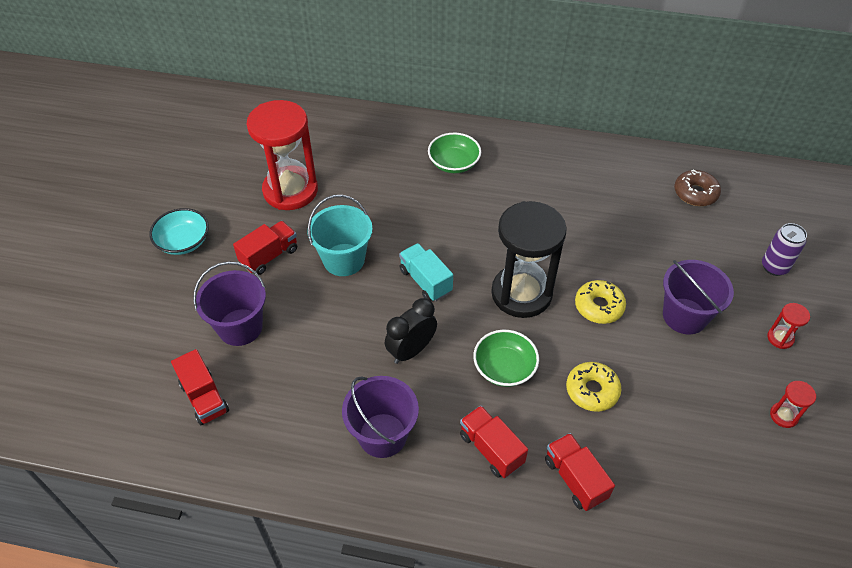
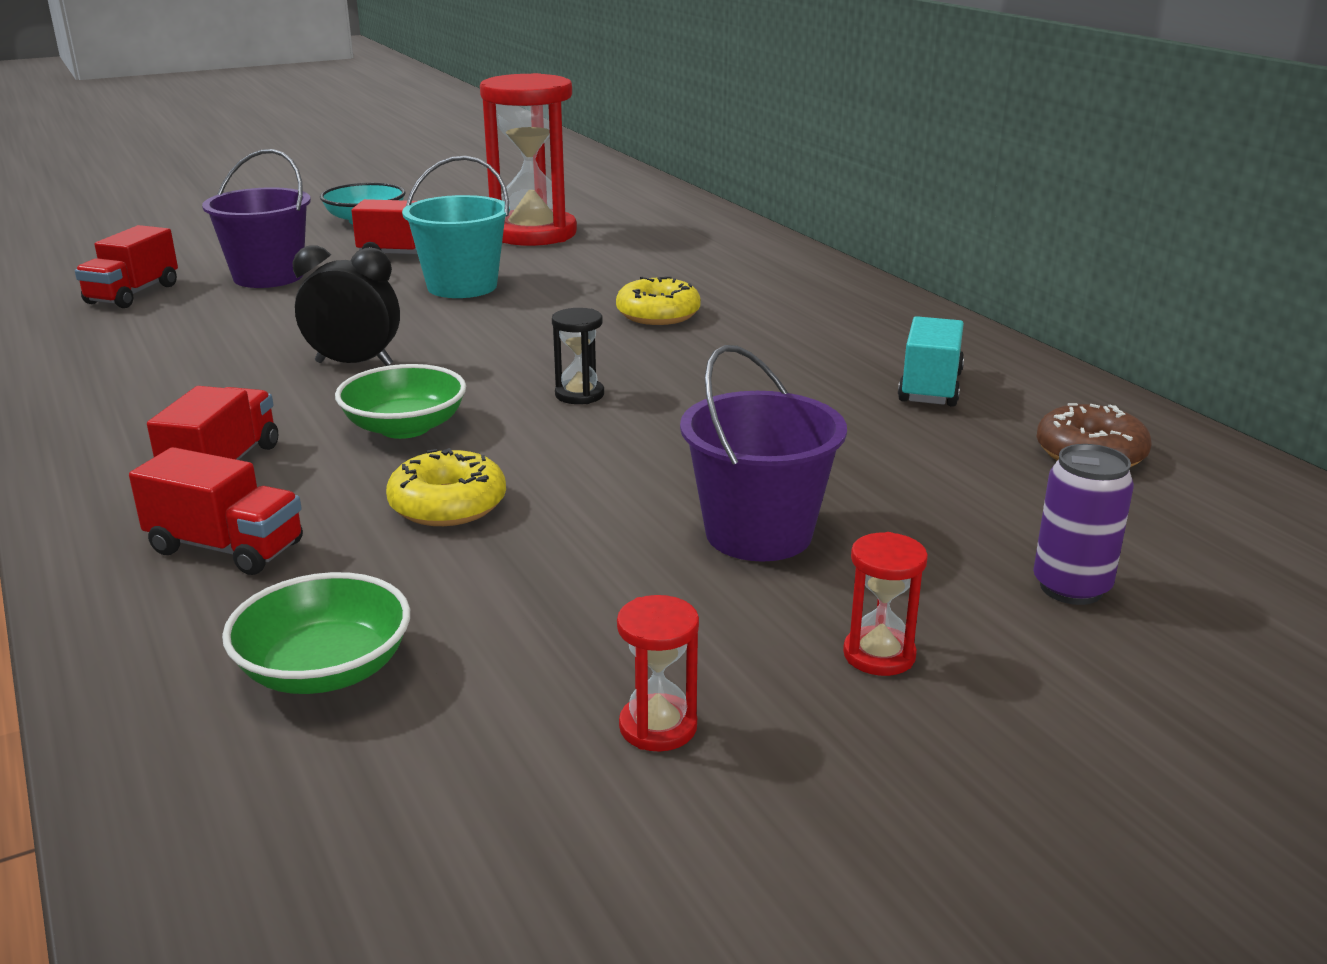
camera: 50 degrees right, 25 degrees down
(382, 435) = (172, 392): purple bucket -> none
(425, 281) = (500, 334): turquoise truck -> turquoise truck (930, 387)
(454, 163) = (758, 285): green bowl -> green bowl (325, 669)
(521, 293) = (579, 394): black hourglass -> black hourglass, size x0.41
(575, 479) = (226, 548): red truck -> red truck turned 90 degrees clockwise
(599, 306) = (650, 455): yellow donut -> yellow donut (658, 314)

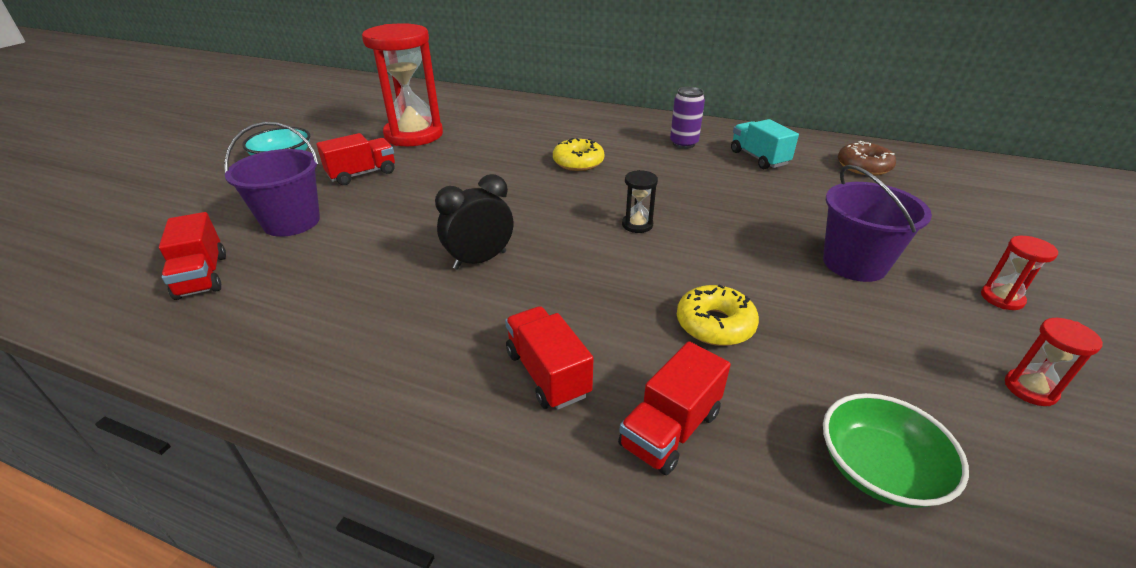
camera: 40 degrees left, 10 degrees up
(226, 548) = (670, 429): red truck -> red truck turned 150 degrees clockwise
(405, 427) = (595, 288): green bowl -> none
(462, 286) = (440, 183): turquoise bucket -> none
(1071, 588) = (977, 231): purple can -> purple can (683, 144)

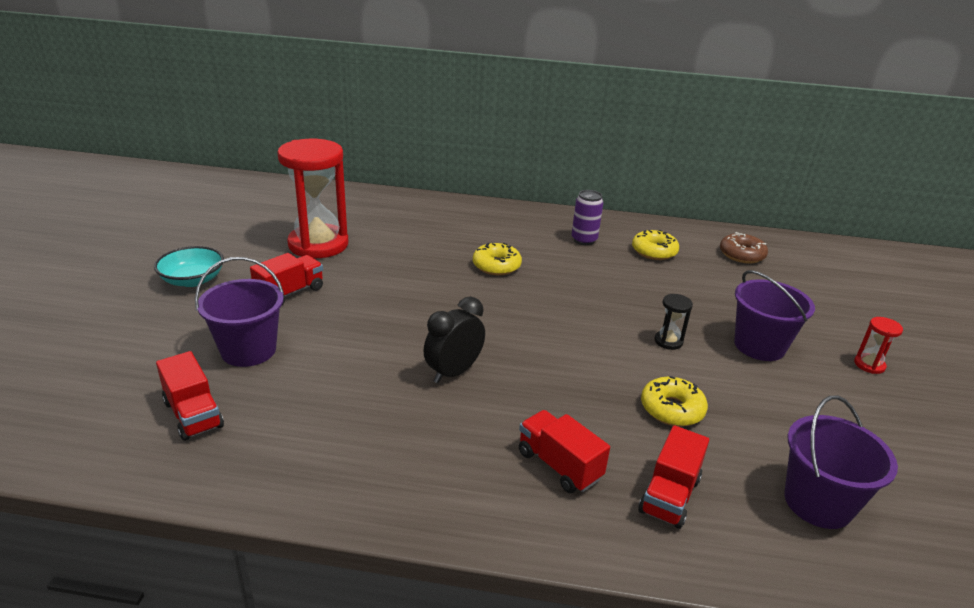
camera: 15 degrees left, 5 degrees down
(637, 225) = (576, 326): black hourglass -> black hourglass (668, 341)
(758, 158) = (654, 251): turquoise truck -> yellow donut
(878, 469) = (818, 503): green bowl -> purple bucket
(1030, 389) = (900, 432): red hourglass -> none

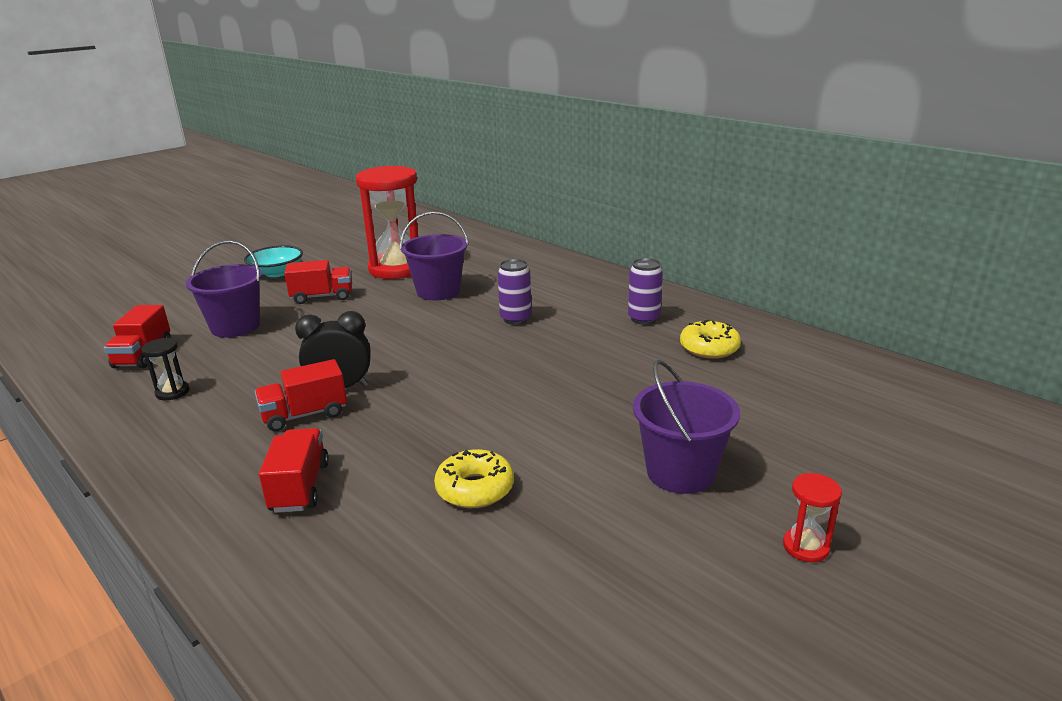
camera: 40 degrees right, 5 degrees down
(496, 266) = (515, 319): yellow donut -> purple can
(668, 341) = (577, 431): black hourglass -> black hourglass (172, 392)
(669, 495) = (345, 555): red truck -> red truck (305, 415)
(741, 255) = (825, 379): brown donut -> none
(818, 503) = (477, 639): purple bucket -> purple bucket (438, 291)

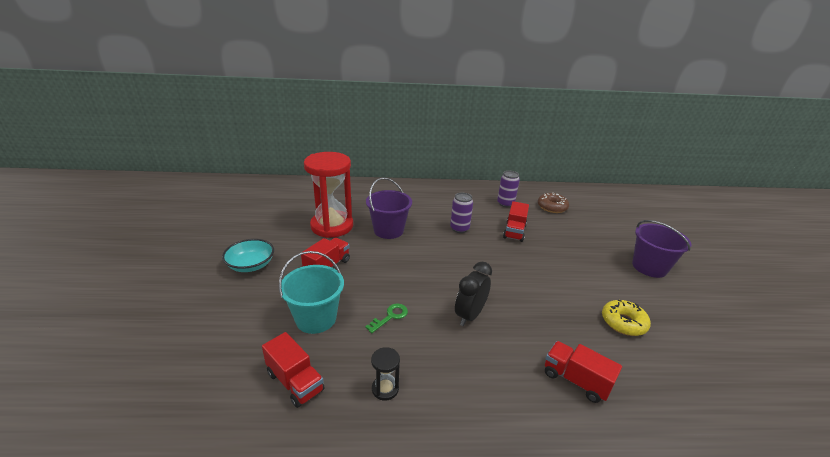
camera: 50 degrees left, 5 degrees up
(235, 327) = (316, 318): purple bucket -> turquoise bucket
(281, 353) = (390, 316): none -> green key
(305, 415) = (489, 343): red truck -> red truck (514, 231)
(709, 348) = (552, 207): yellow donut -> brown donut
(805, 547) = (718, 272): red hourglass -> none

